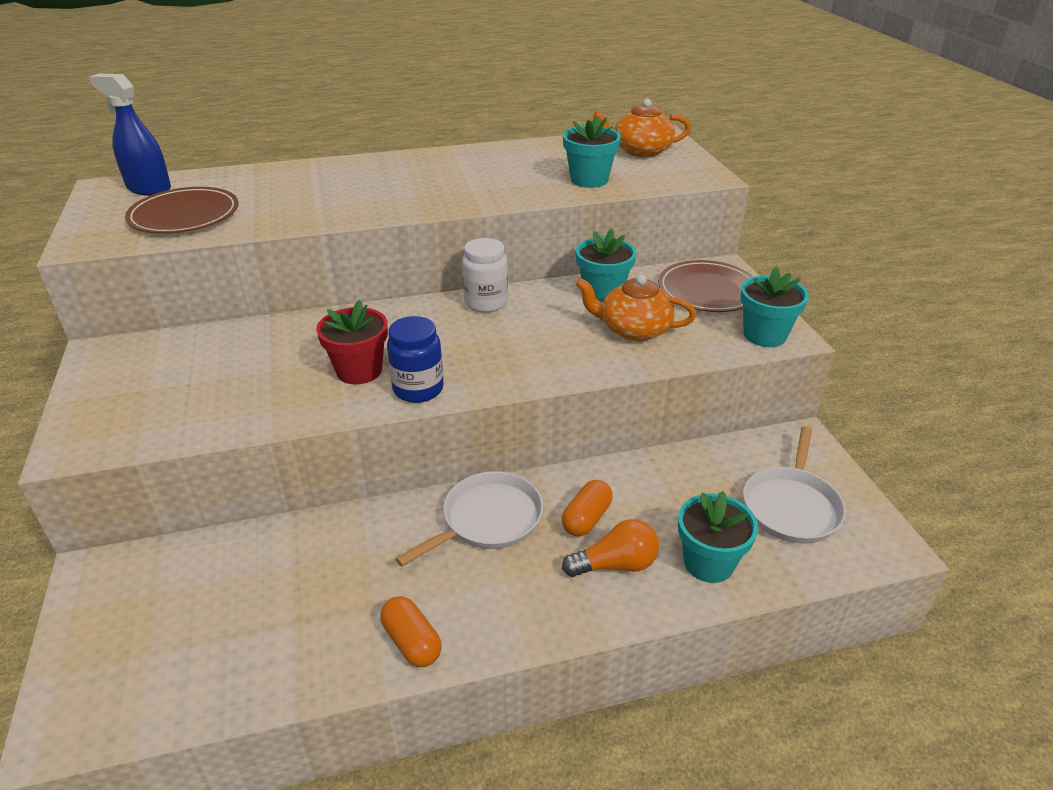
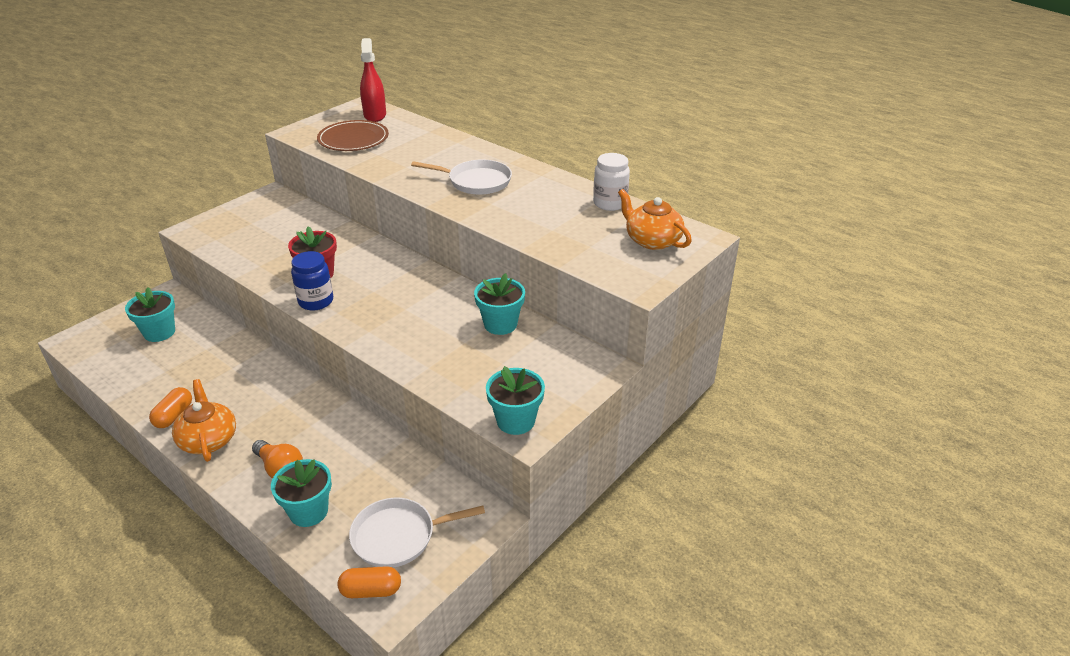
camera: 55 degrees right, 0 degrees up
(148, 188) = (375, 115): blue spray bottle -> red spray bottle
(486, 303) = (437, 283): white jar -> white jar (610, 203)
(488, 520) = (286, 400): white pan -> white pan (476, 182)
(586, 518) = (315, 440): orange capsule -> orange capsule (371, 591)
(589, 180) = (564, 238): turquoise flower pot -> turquoise flower pot (159, 332)
(633, 329) = (462, 356): orange teapot -> orange teapot (208, 439)
(708, 290) = (558, 371): brown plate -> none

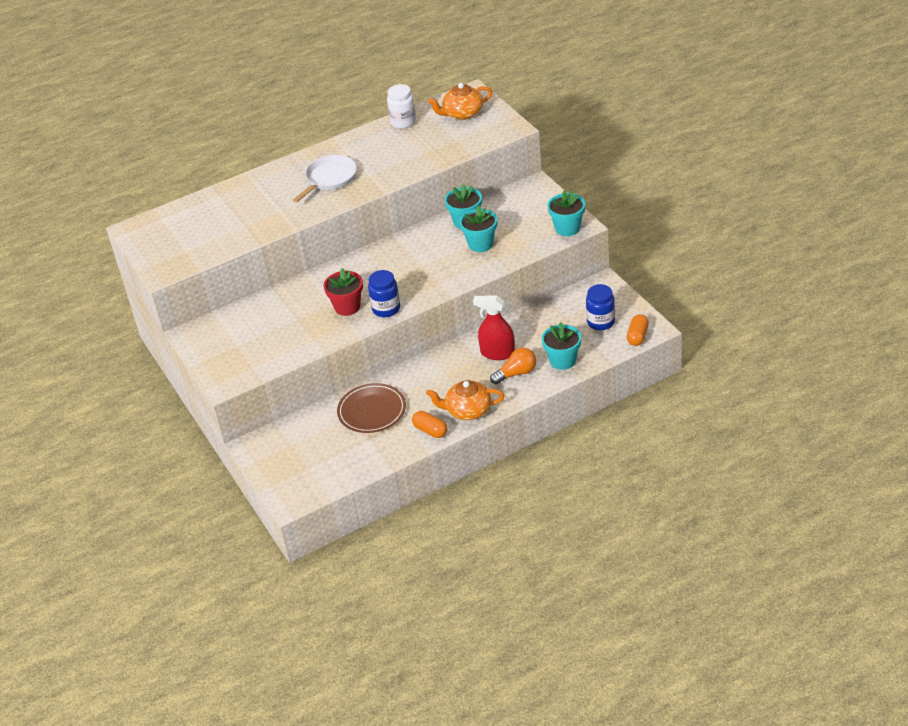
camera: 65 degrees left, 5 degrees up
(159, 332) = (311, 446): turquoise flower pot -> turquoise flower pot (480, 244)
(353, 139) = (204, 238): brown plate -> brown plate (372, 411)
(375, 115) = (161, 223): red spray bottle -> red spray bottle (497, 353)
(398, 536) = (601, 322): white pan -> blue jar

